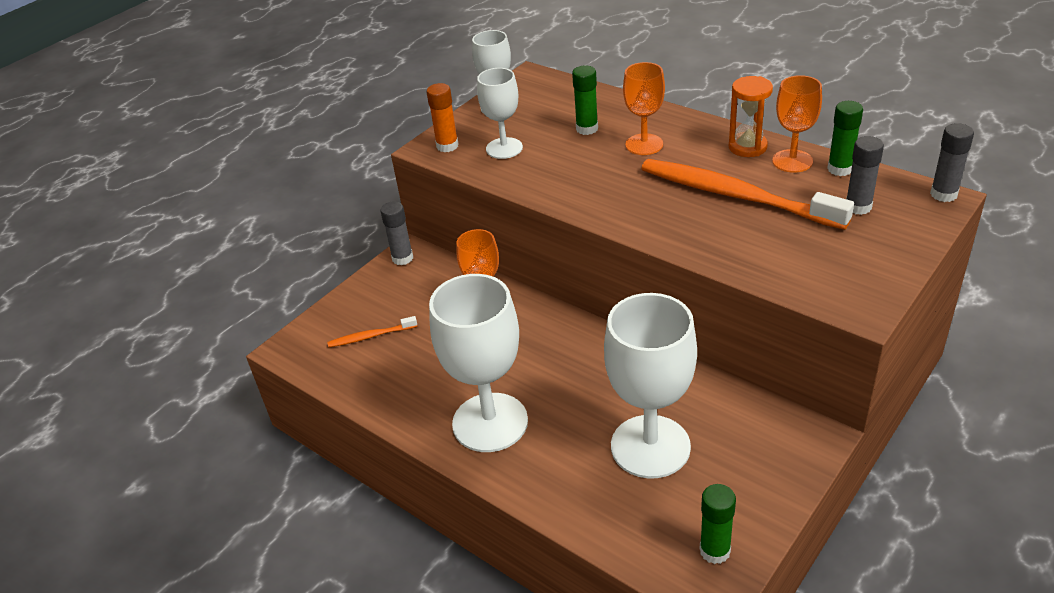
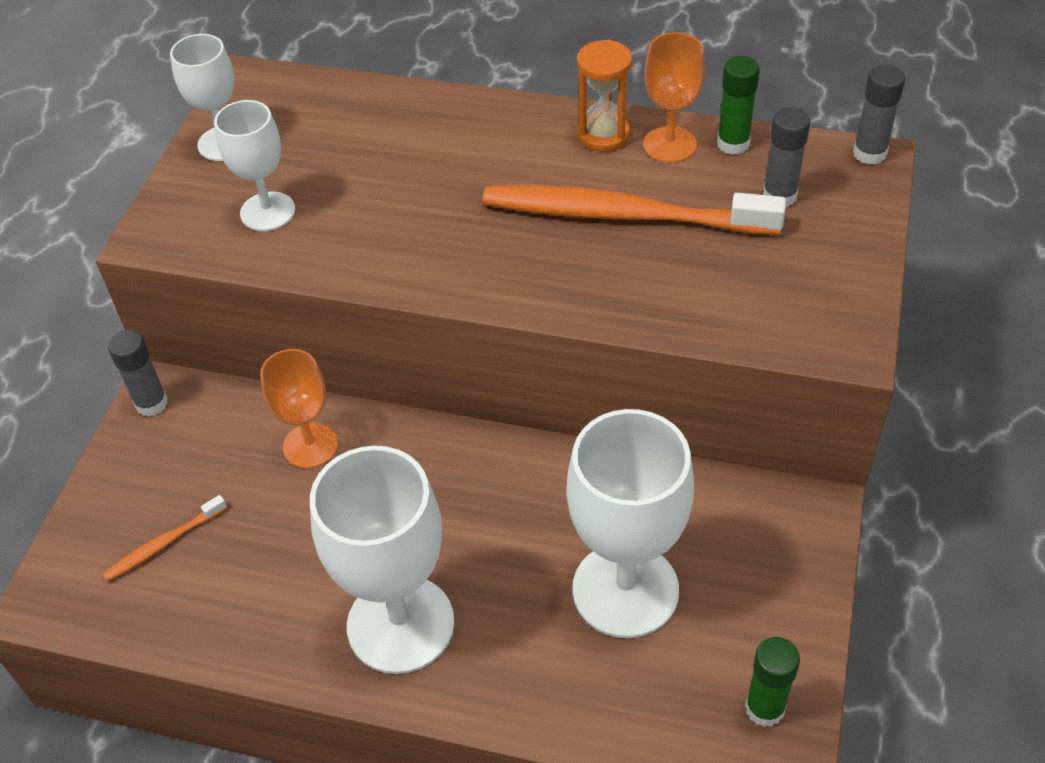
camera: 25 degrees left, 10 degrees up
(447, 146) = (179, 227): orange glue stick -> none
(587, 129) = (373, 152): green glue stick -> none
(644, 144) = (465, 161): orange goblet -> none

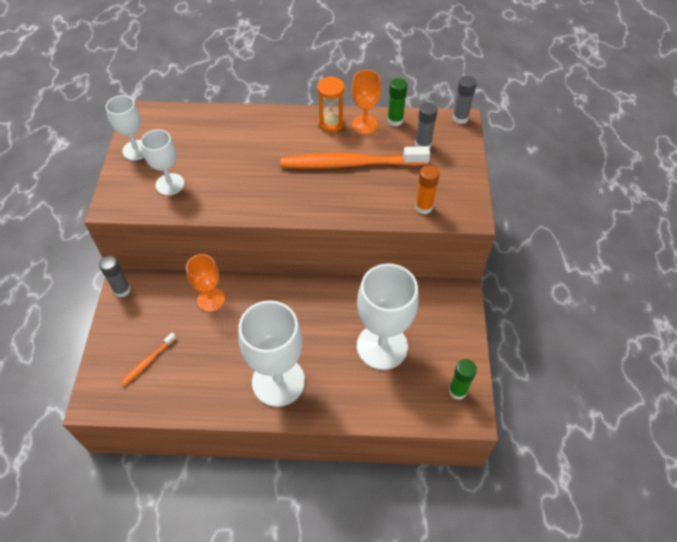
camera: 15 degrees left, 5 degrees up
(752, 316) = (423, 207): none -> orange glue stick

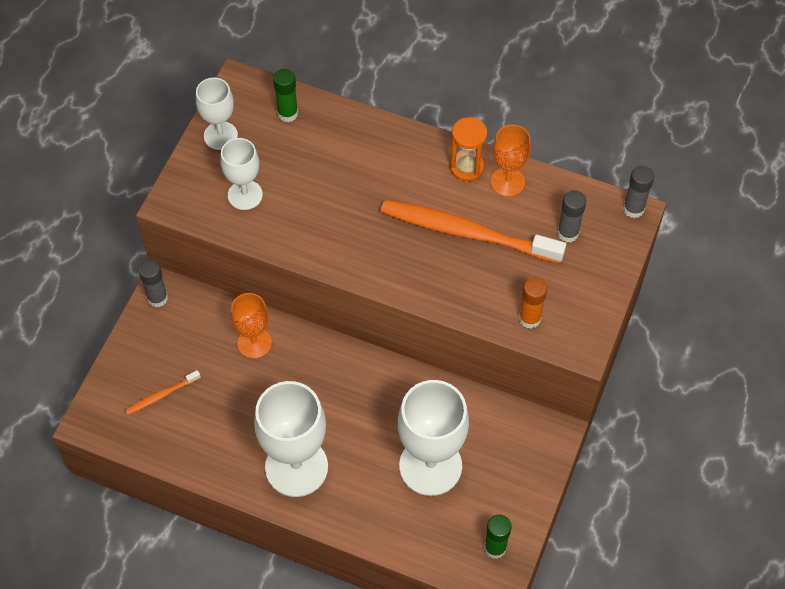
camera: 20 degrees right, 5 degrees up
(395, 120) = (548, 187): green glue stick -> green glue stick (287, 113)

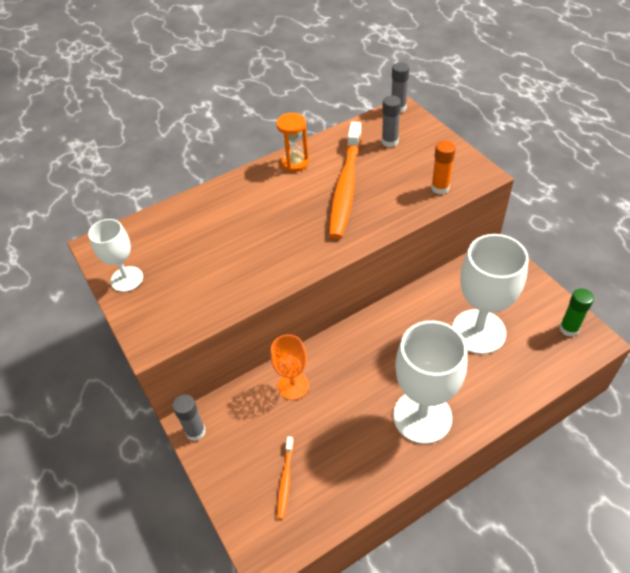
camera: 50 degrees left, 10 degrees down
(245, 195) = (193, 290): white goblet -> none
(287, 113) = (153, 231): green glue stick -> none
(467, 233) = (346, 186): orange toothbrush -> orange toothbrush turned 45 degrees counterclockwise
(507, 182) = (325, 150): orange goblet -> none

